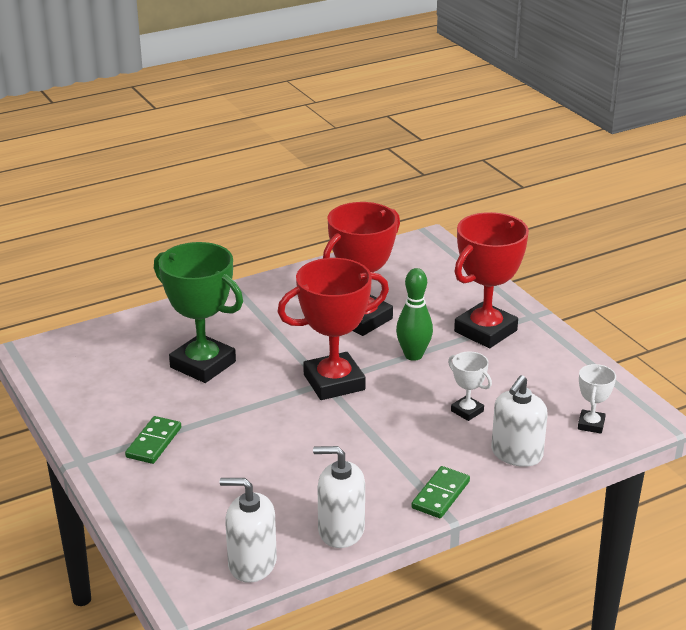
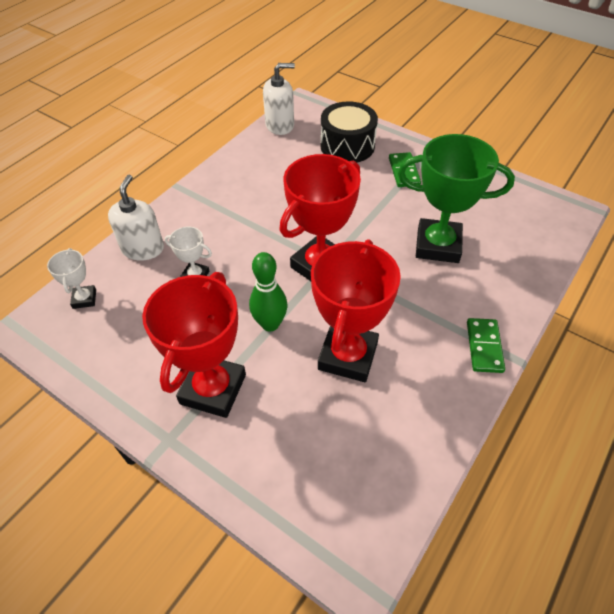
camera: 155 degrees right, 20 degrees up
(187, 498) = (347, 146): none -> black drum
(341, 530) = (241, 157): white soap dispenser -> none
(440, 495) = (188, 198): green domino -> green domino (484, 347)

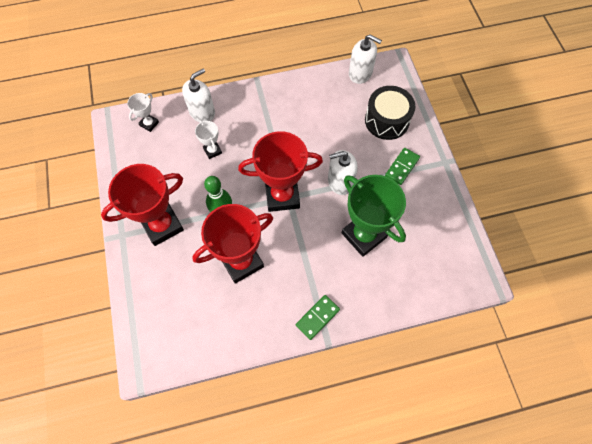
camera: 40 degrees right, 15 degrees up
(363, 217) = (340, 181): none -> white soap dispenser

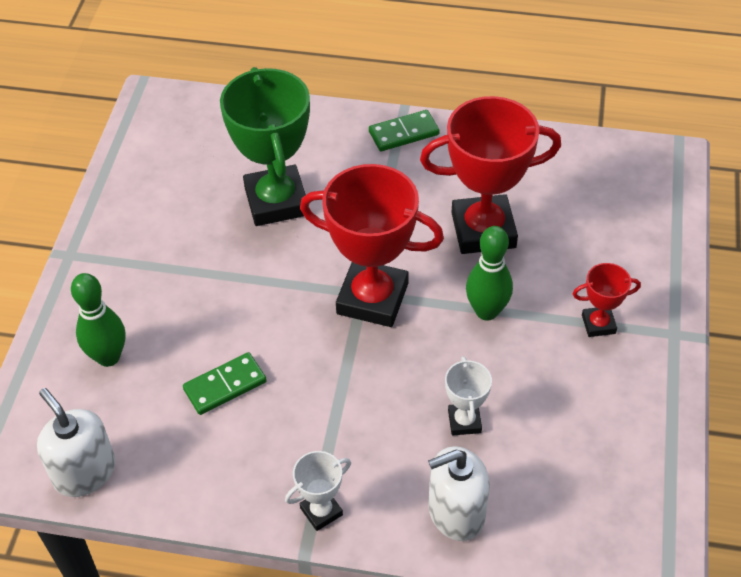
camera: 155 degrees left, 15 degrees down
(149, 124) = (578, 528): white trophy -> white trophy (321, 511)
(162, 225) = (598, 324): red trophy -> red trophy, size x0.47
(340, 181) = (262, 286): white soap dispenser -> none
(387, 120) = (108, 357): black drum -> green bowling pin
(402, 167) = (145, 272): green domino -> green domino (225, 386)

